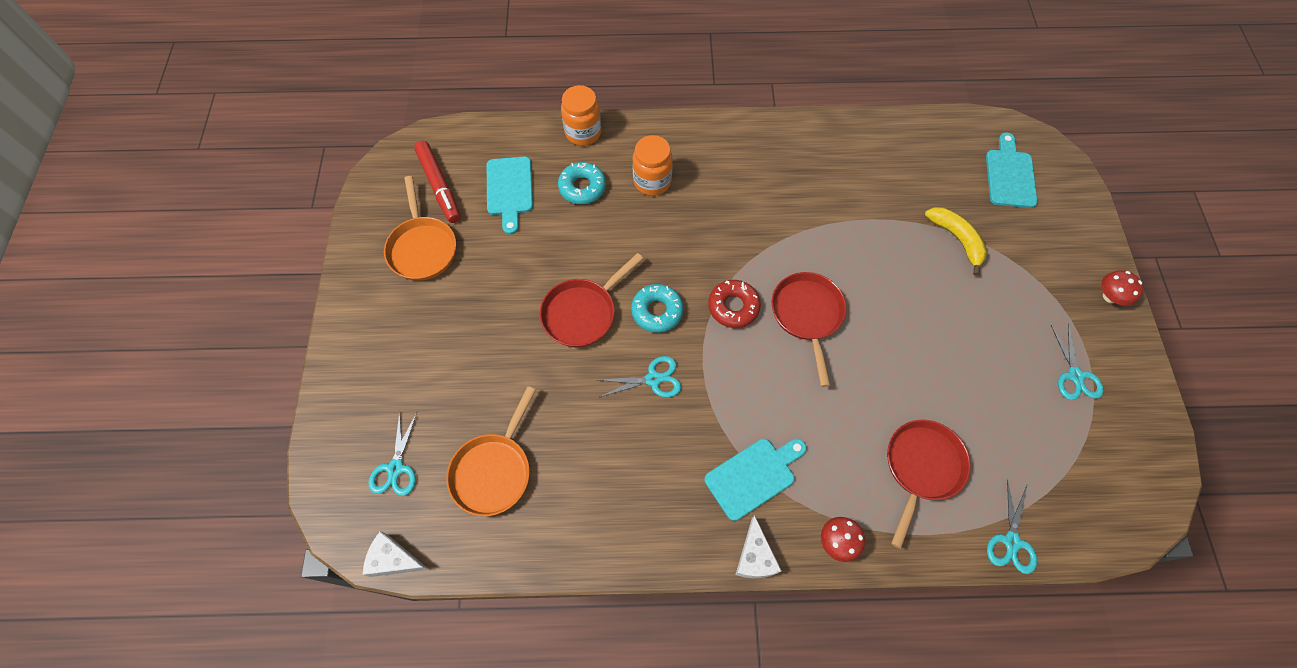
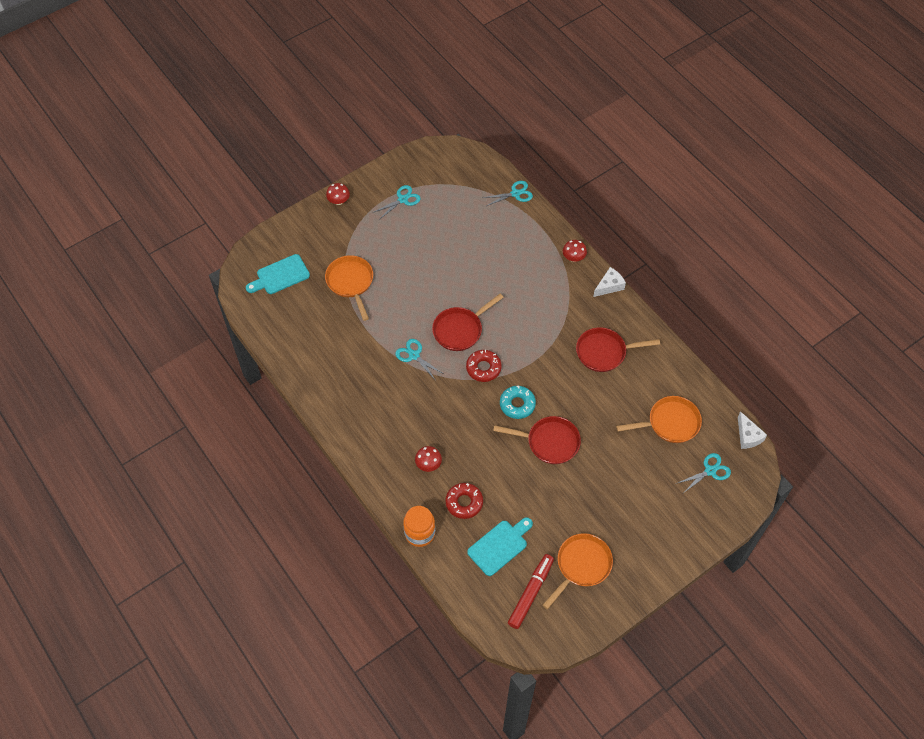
camera: 125 degrees left, 5 degrees down
(582, 187) = (464, 502): turquoise donut -> red donut
(652, 181) = (428, 464): orange jar -> red mushroom
(653, 379) = (558, 381): turquoise scissors -> turquoise scissors (414, 355)
(753, 476) = (571, 307): turquoise cutting board -> none
(921, 468) = (508, 241): red pan -> red pan (604, 352)
(956, 239) = (351, 282): yellow banana -> orange pan

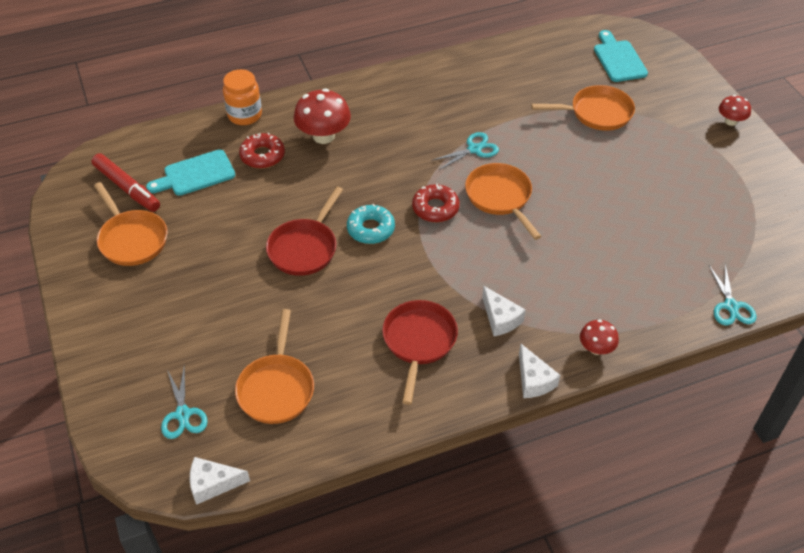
camera: 105 degrees right, 10 degrees down
(403, 199) = (728, 181): turquoise scissors -> none
(428, 464) = (323, 136): red mushroom -> red mushroom, size x1.76
(460, 330) = (500, 197): red pan -> orange pan
(499, 546) = (195, 174): turquoise cutting board -> turquoise cutting board turned 90 degrees clockwise
(569, 311) = (500, 318): none -> white cheese

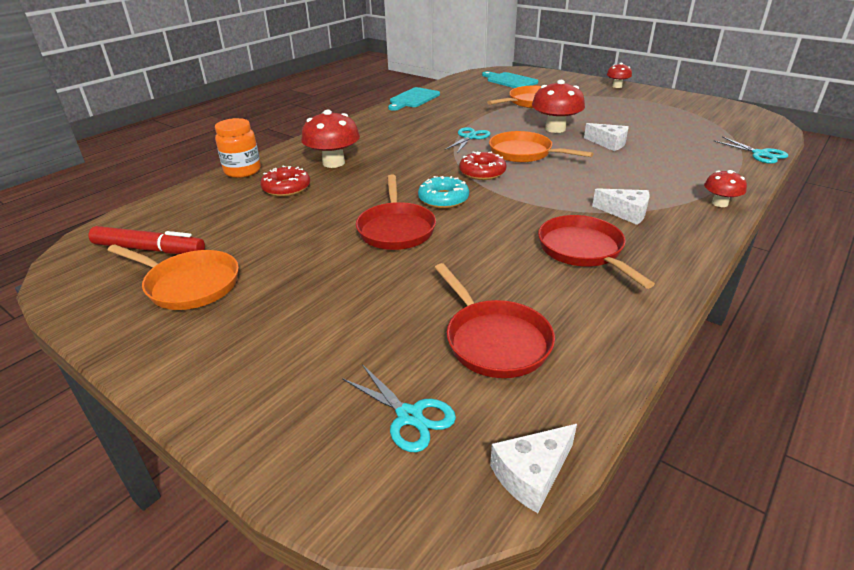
camera: 30 degrees left, 15 degrees down
(195, 174) = (225, 218): turquoise cutting board -> turquoise cutting board (413, 99)
(276, 388) = (494, 340): orange pan -> red pan
(533, 380) = (709, 238): white cheese -> white cheese (608, 143)
(571, 172) = (555, 129): none -> red mushroom

